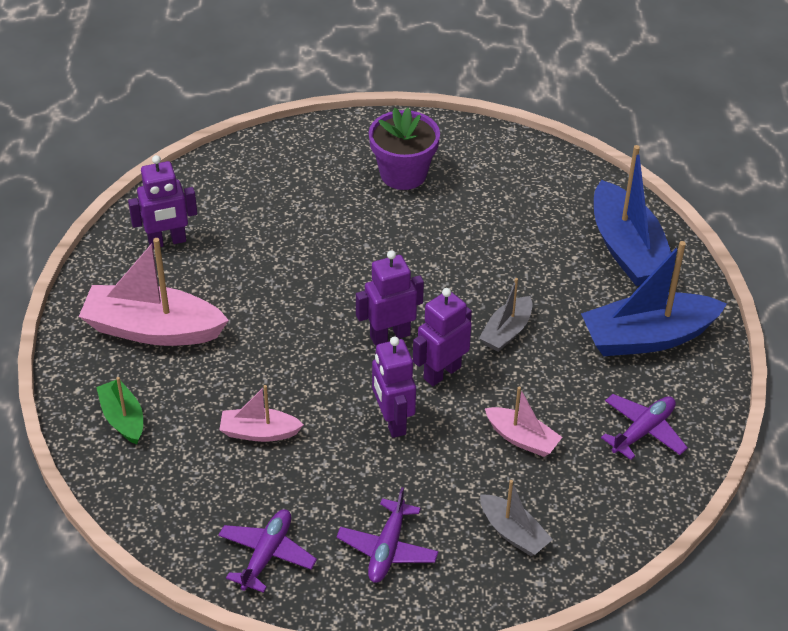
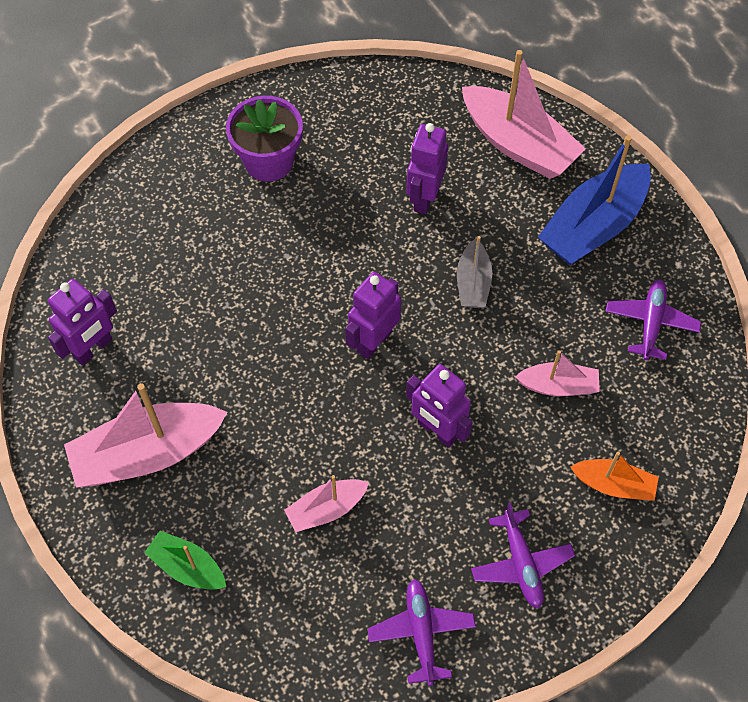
camera: 30 degrees left, 15 degrees up
(441, 372) = (445, 356): purple robot -> purple robot (424, 198)
(513, 533) = (613, 485): grey boat -> orange boat
(627, 249) = (518, 144): blue boat -> pink boat

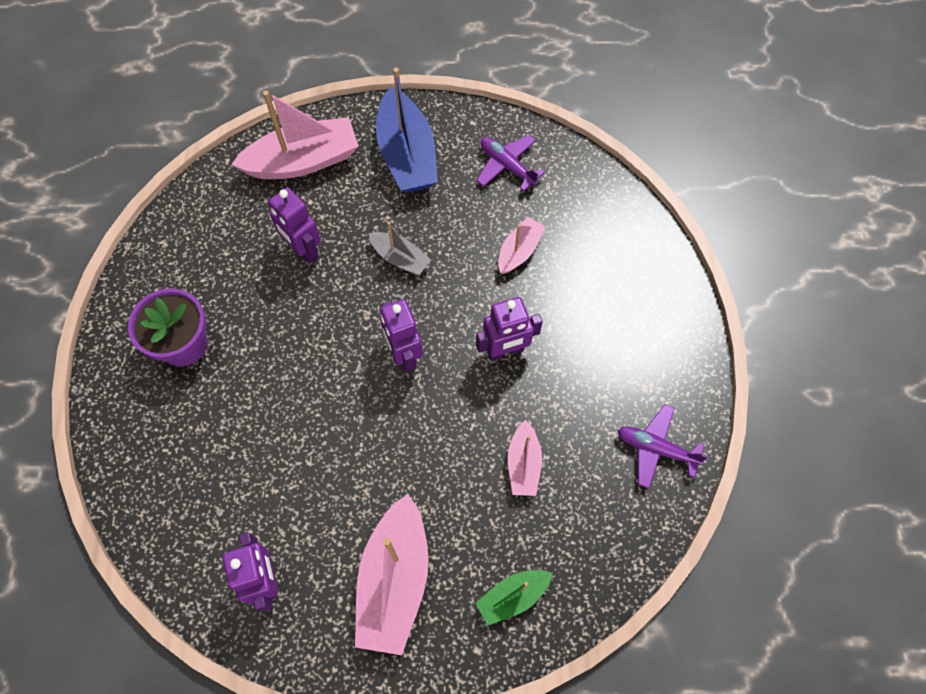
camera: 60 degrees left, 5 degrees up
(521, 563) = (639, 352): purple plane -> none
(613, 485) = (614, 261): orange boat -> none

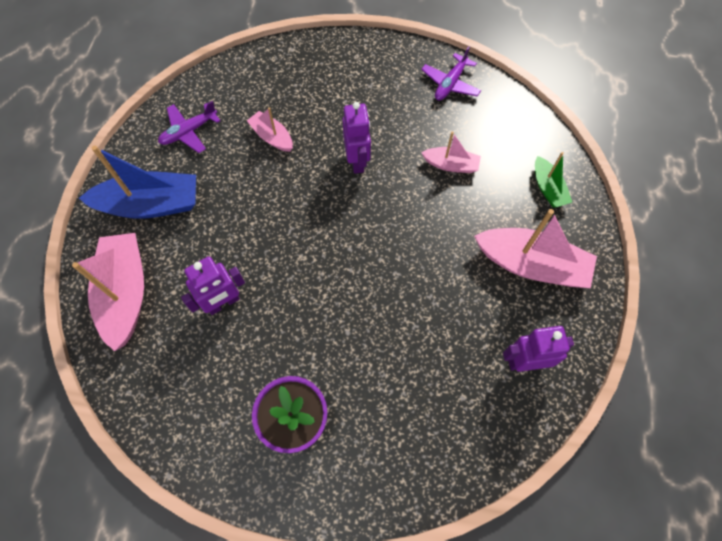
camera: 80 degrees left, 0 degrees up
(400, 258) = (254, 224): grey boat -> none
(404, 354) = (345, 233): purple robot -> none

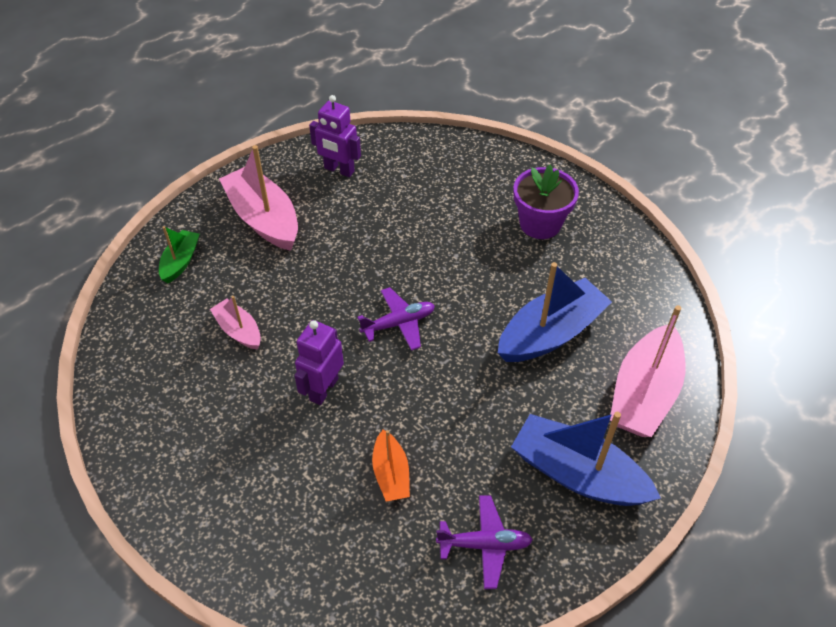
camera: 145 degrees left, 15 degrees down
(223, 303) = (550, 333): purple robot -> blue boat
(272, 137) = (391, 474): pink boat -> orange boat
(450, 83) = (143, 414): purple plane -> purple plane (398, 323)

